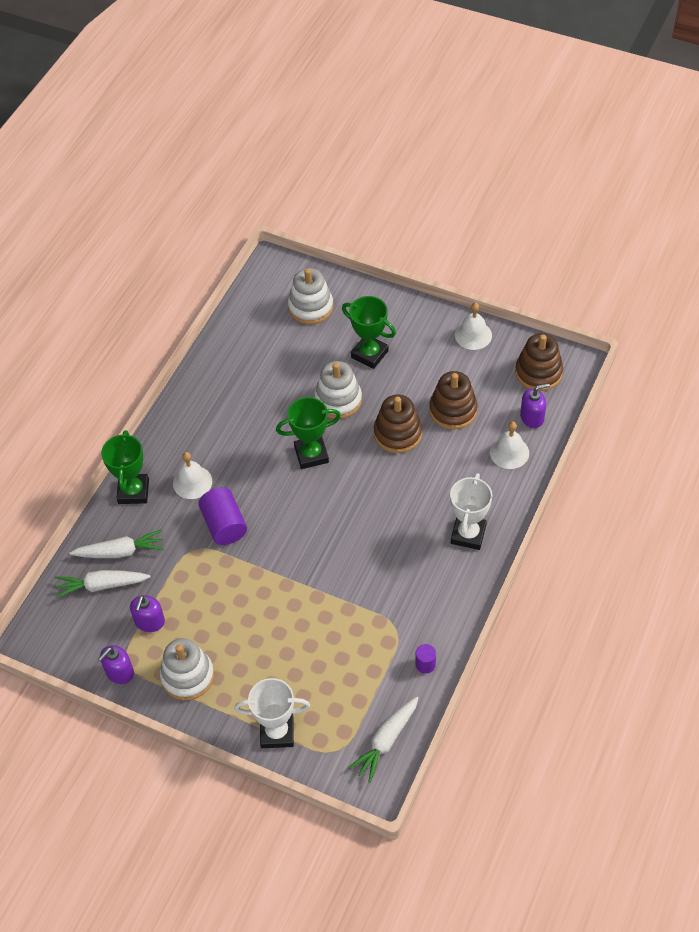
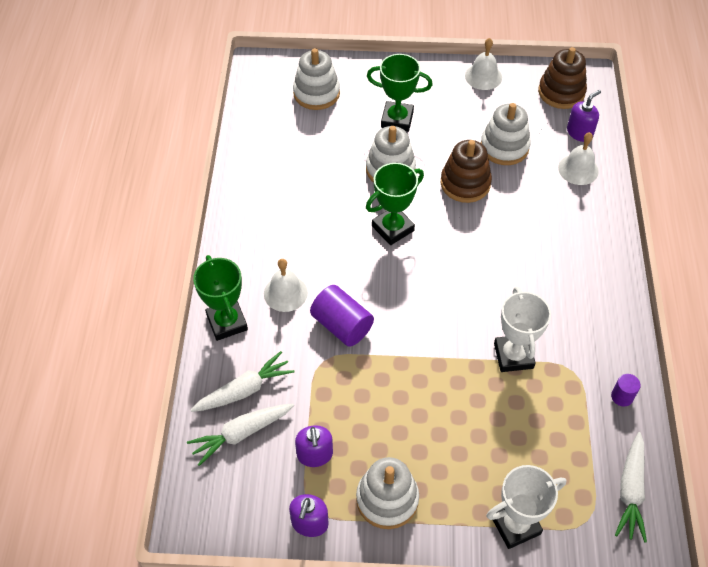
camera: 25 degrees left, 0 degrees up
(453, 410) = (504, 147): brown stacking toy -> white stacking toy
(468, 534) = (586, 256): white trophy -> white trophy (513, 356)

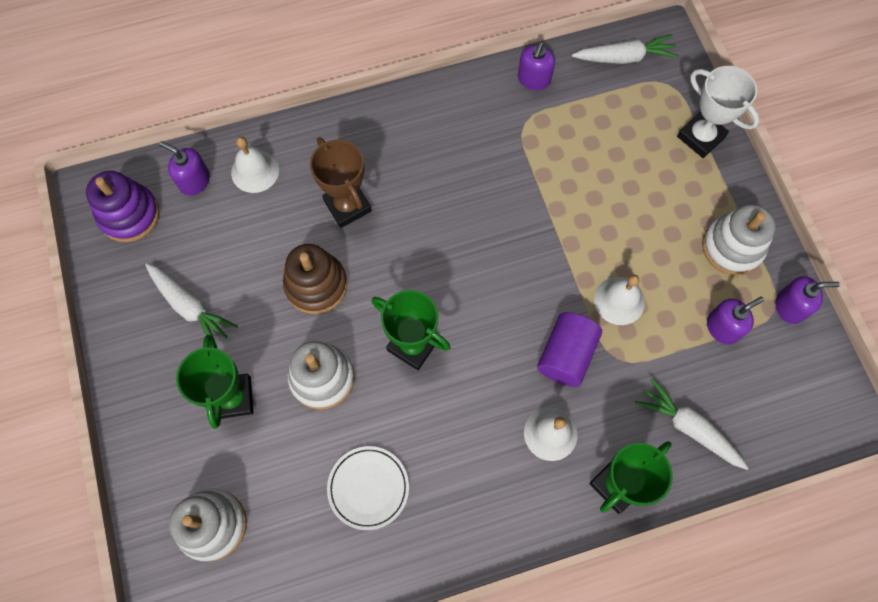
camera: 110 degrees left, 15 degrees up
(241, 434) = (737, 409): white carrot -> white carrot (190, 307)
(300, 175) = (368, 488): none -> white plate
(483, 76) = (122, 313): white bell -> white bell (619, 300)
(504, 147) = (243, 256): white stacking toy -> none
(513, 356) = (530, 179): white trophy -> none
(528, 219) = (347, 206): none -> brown trophy
(561, 92) = (129, 215): brown stacking toy -> purple stacking toy
(622, 396) = (533, 79): purple cylinder -> purple soap dispenser

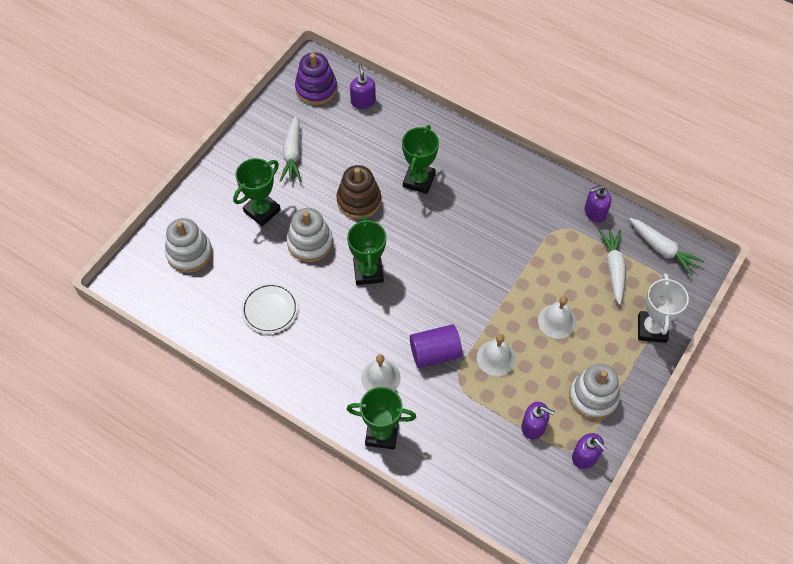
camera: 50 degrees right, 10 degrees down
(255, 171) = (396, 123): white bell -> white bell (557, 321)
(347, 206) = (419, 180): brown trophy -> green trophy
(688, 427) = (451, 449): white carrot -> white carrot (613, 268)

